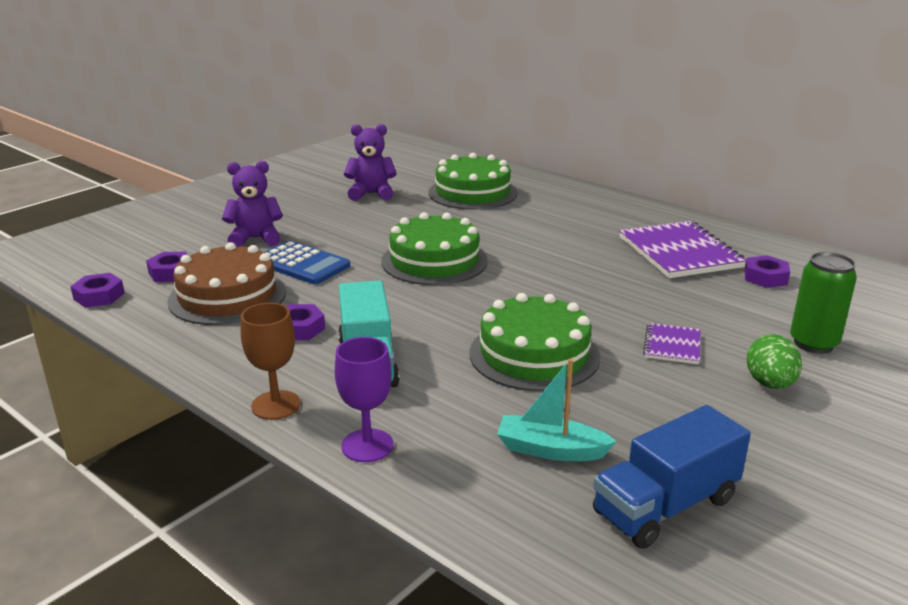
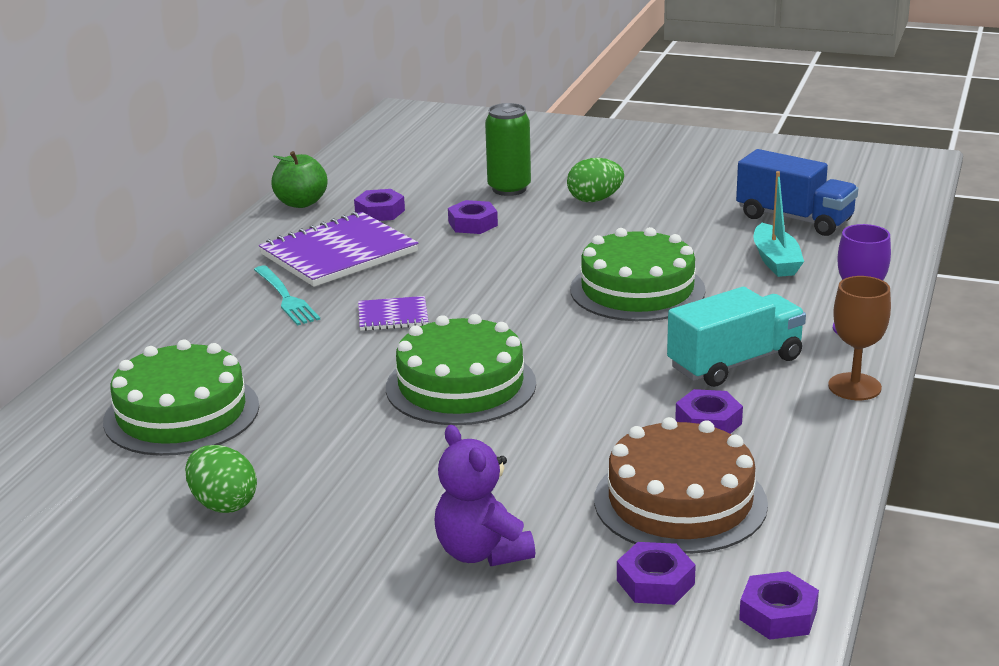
camera: 110 degrees left, 0 degrees up
(302, 264) = (541, 478): blue calculator -> none
(371, 194) = (223, 504): purple teddy bear -> green egg
(608, 229) = (286, 298): none -> turquoise fork
(672, 345) = (563, 237): purple notebook -> purple notebook (393, 316)
(722, 310) = (473, 224): none -> purple nut
(795, 251) = (301, 203): none -> green apple

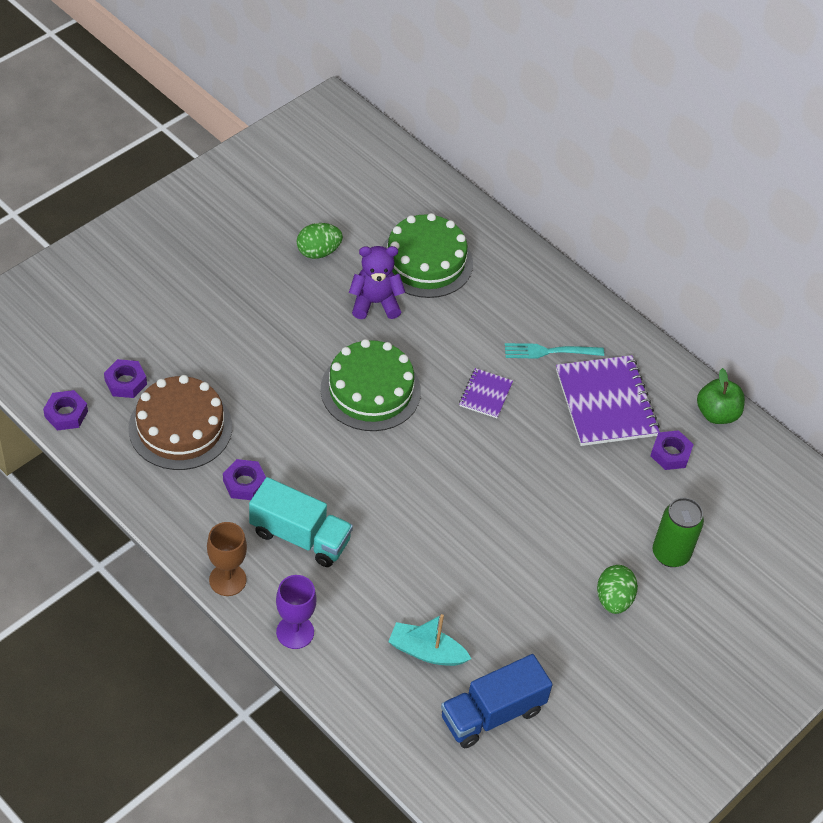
camera: 110 degrees right, 25 degrees up
(473, 224) = (612, 499): purple nut -> none
(482, 552) = (200, 330): purple teddy bear -> purple teddy bear (375, 303)
(637, 290) = (436, 541): green cake -> none
(735, 363) = (300, 536): turquoise truck -> turquoise truck turned 60 degrees counterclockwise

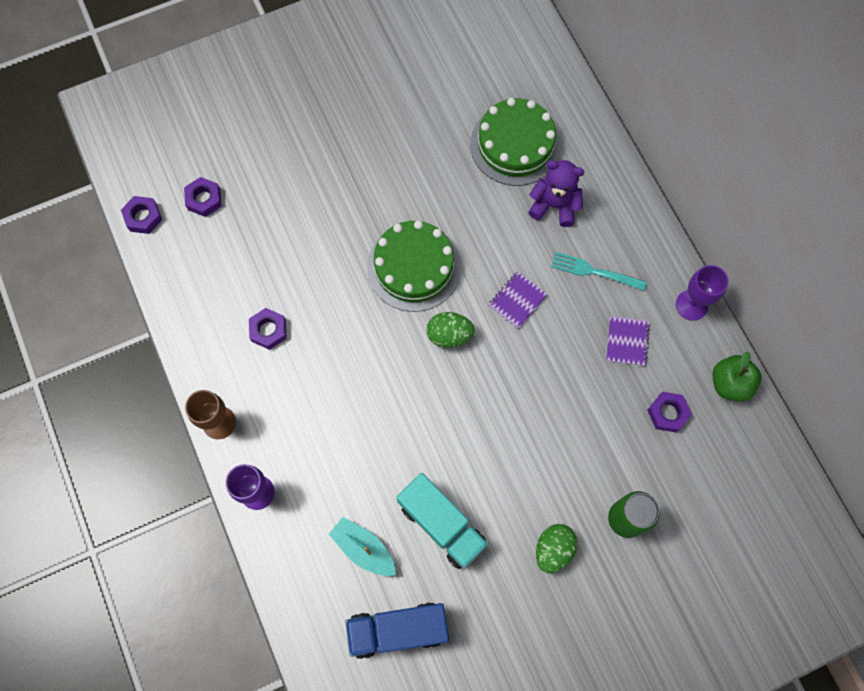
camera: 25 degrees right, 20 degrees up
(180, 427) = (234, 258): brown cake -> none
(300, 536) = (296, 398): turquoise truck -> turquoise truck (442, 524)
(318, 252) = (421, 109): green egg -> green egg (449, 335)
(375, 303) = (452, 176): purple teddy bear -> purple teddy bear (554, 205)
(606, 403) = (627, 341): purple notebook -> purple notebook, size x0.50
(653, 357) = (691, 305): none -> purple goblet

